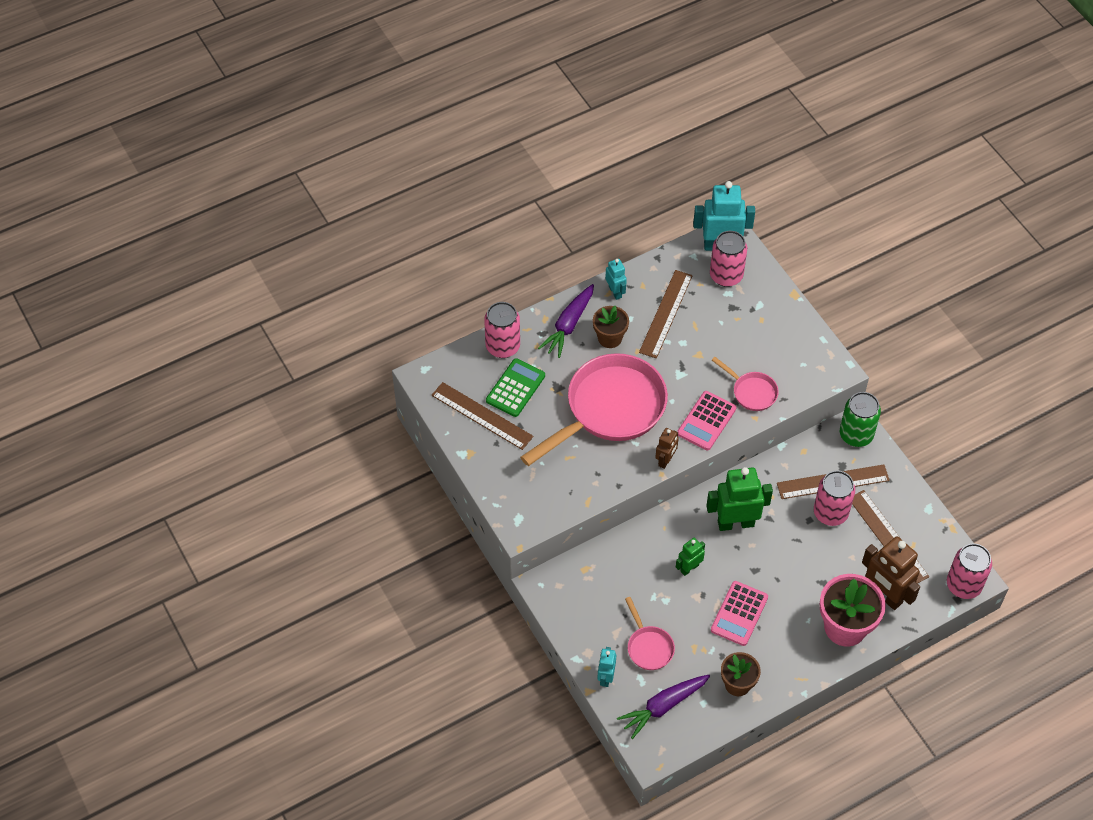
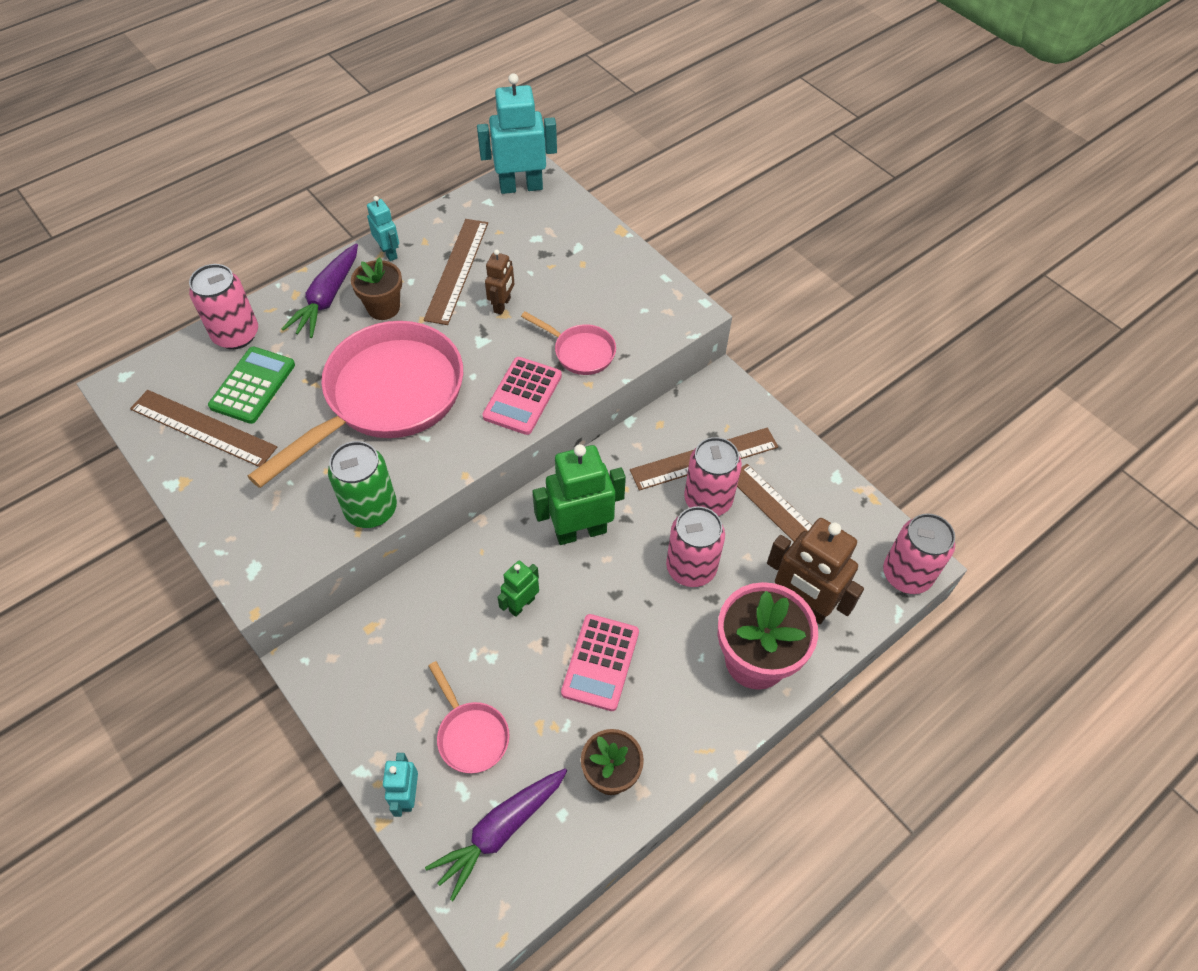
camera: 10 degrees left, 0 degrees up
(665, 460) = (469, 456): brown robot -> brown robot (502, 305)
(726, 276) = (531, 219): pink can -> pink can (691, 568)
(856, 435) = (724, 395): green can -> green can (371, 509)

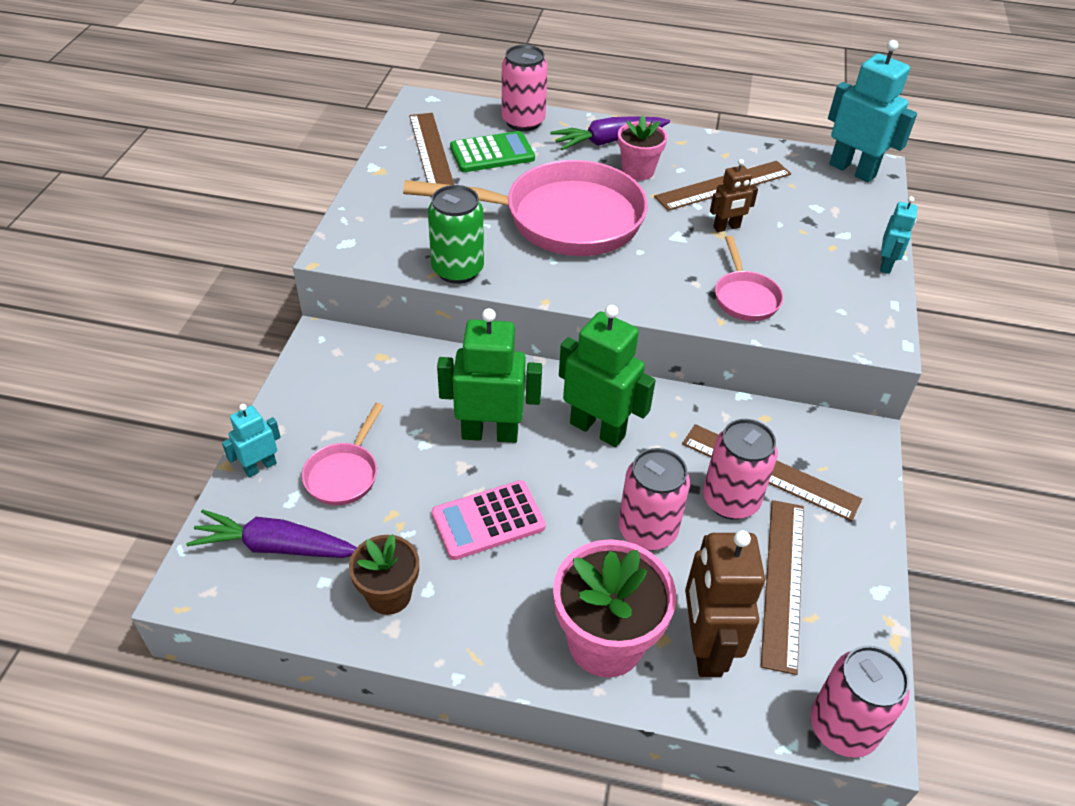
camera: 50 degrees right, 10 degrees down
(383, 307) = (638, 171): brown flower pot -> pink flower pot
(389, 252) = (689, 144): turquoise robot -> turquoise robot (886, 265)
(521, 604) = (490, 433): green robot -> green robot, size x1.86
(522, 396) = (657, 289): pink calculator -> none

